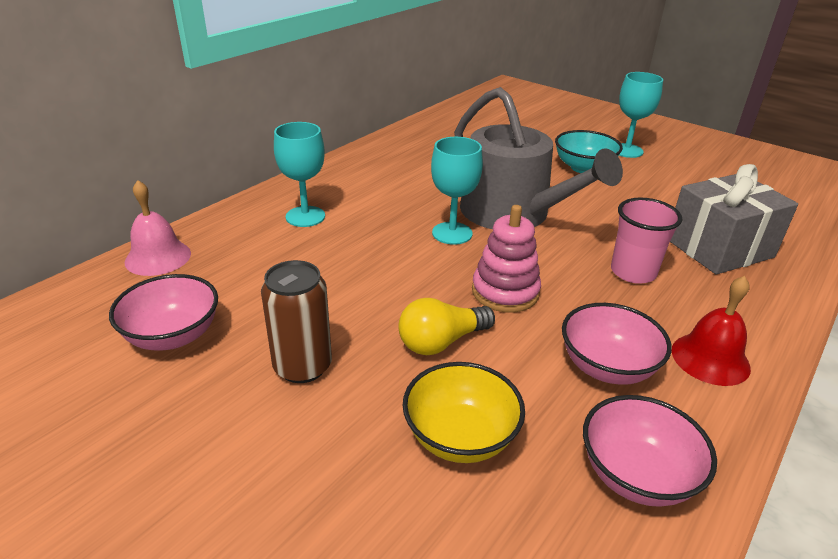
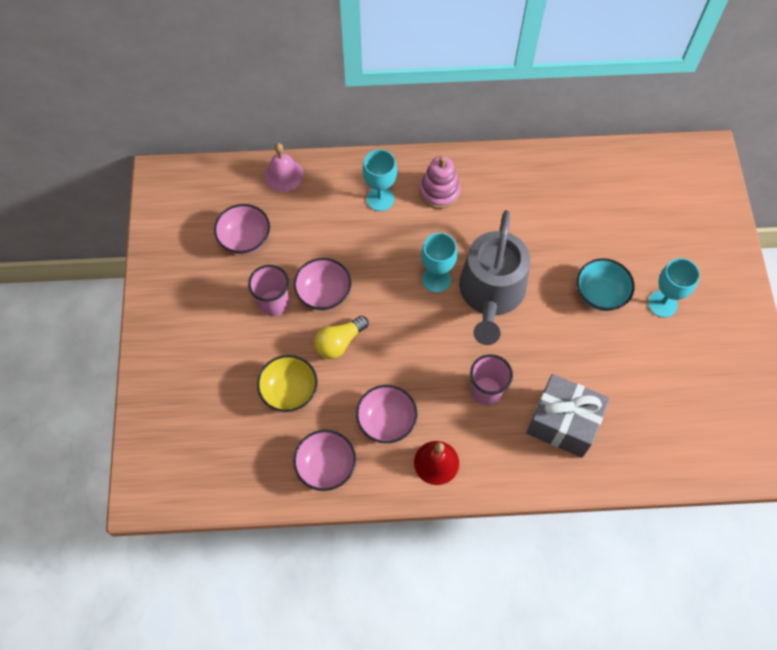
camera: 50 degrees right, 30 degrees up
(302, 366) = (274, 303): brown can -> pink cup
(354, 315) = (324, 293): none -> pink bowl
(441, 342) = (339, 342): yellow light bulb -> yellow light bulb turned 60 degrees counterclockwise
(505, 292) = (405, 342): pink stacking toy -> pink stacking toy (439, 192)

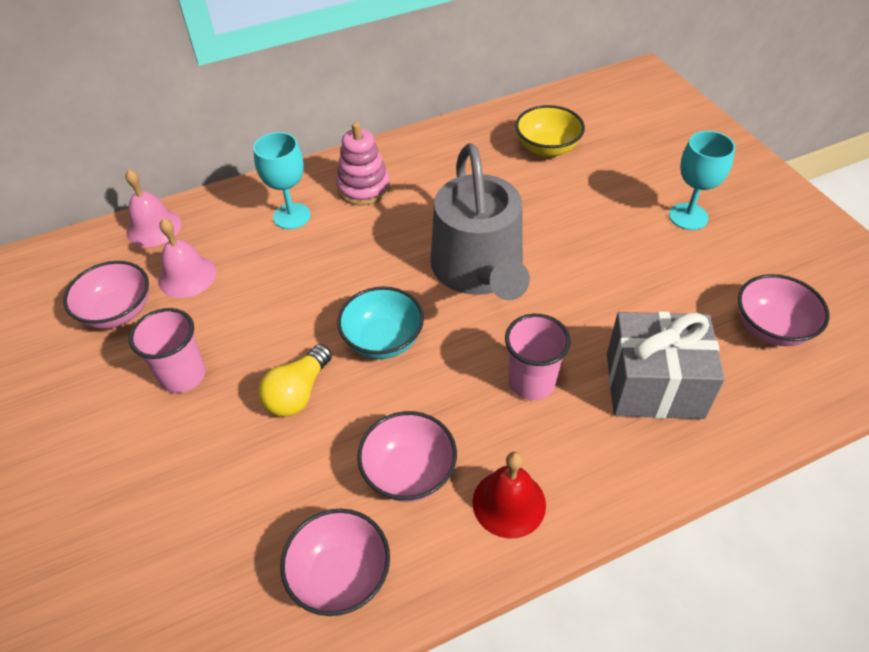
camera: 20 degrees left, 15 degrees down
(289, 391) = (243, 484): yellow bowl -> yellow bowl (547, 148)
(295, 226) = (187, 276): none -> pink bell
(324, 293) = (253, 340): pink bowl -> pink bowl (771, 328)
(436, 279) = (401, 277): turquoise goblet -> none
(600, 294) = (611, 229): turquoise bowl -> turquoise bowl (383, 340)

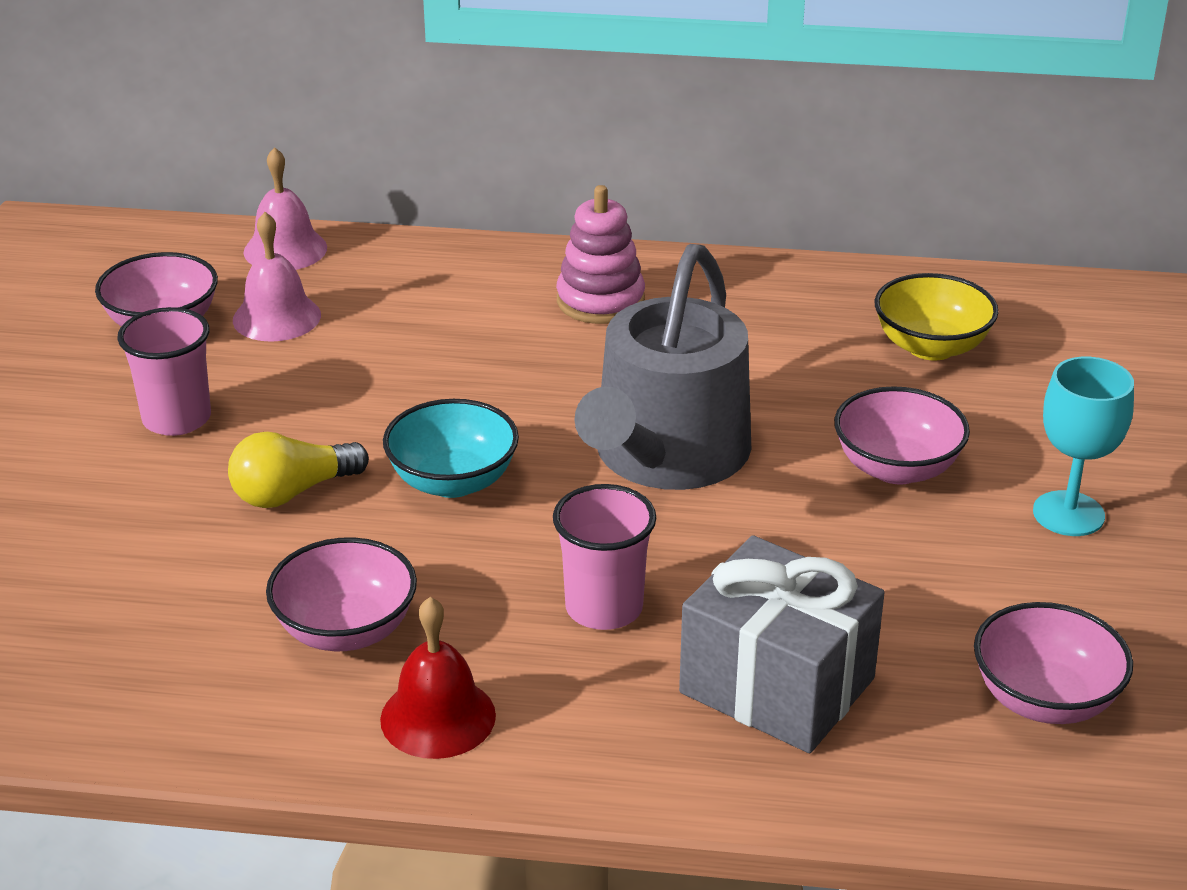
camera: 30 degrees right, 15 degrees down
(291, 216) = (470, 299): turquoise goblet -> none
(340, 575) = (167, 690): pink bowl -> pink bowl (896, 468)

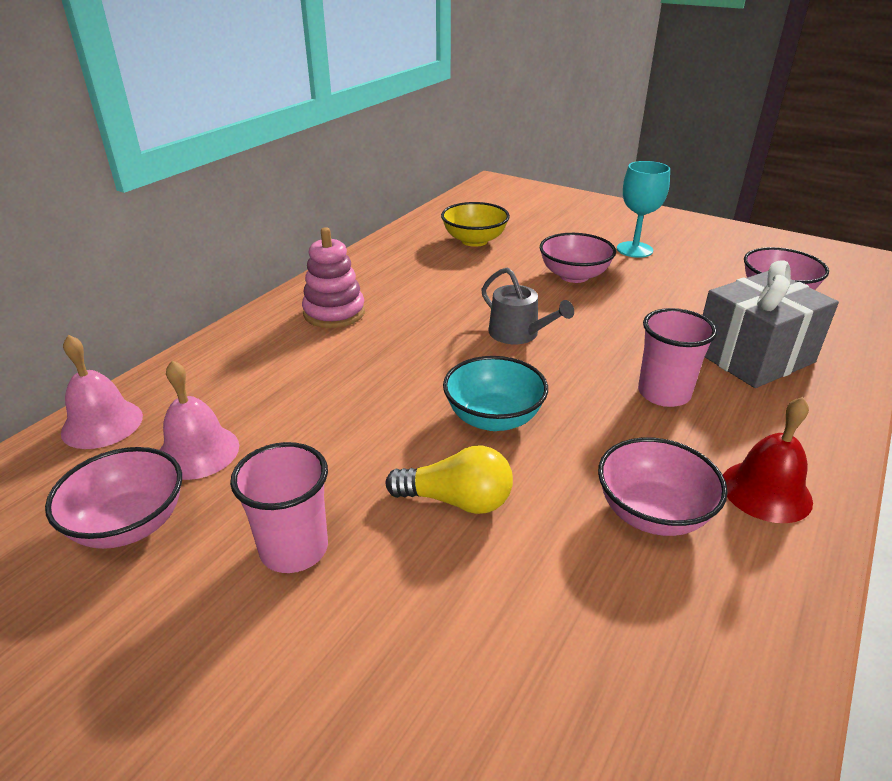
camera: 65 degrees left, 0 degrees up
(292, 492) = (457, 500): yellow light bulb -> yellow light bulb turned 75 degrees counterclockwise
(666, 455) = (518, 334): grey watering can -> grey watering can, size x0.49

